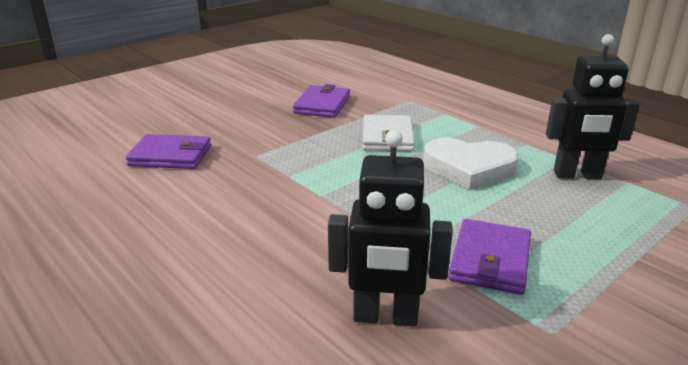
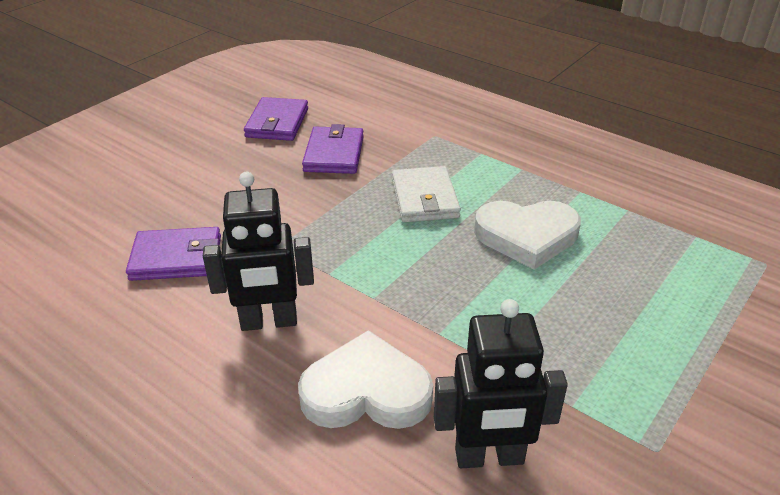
camera: 10 degrees left, 10 degrees up
(290, 257) = (366, 391): none -> white heart
(490, 260) = (577, 365): purple wallet -> purple wallet (277, 123)
(577, 175) = (643, 233): black robot -> black robot (269, 322)

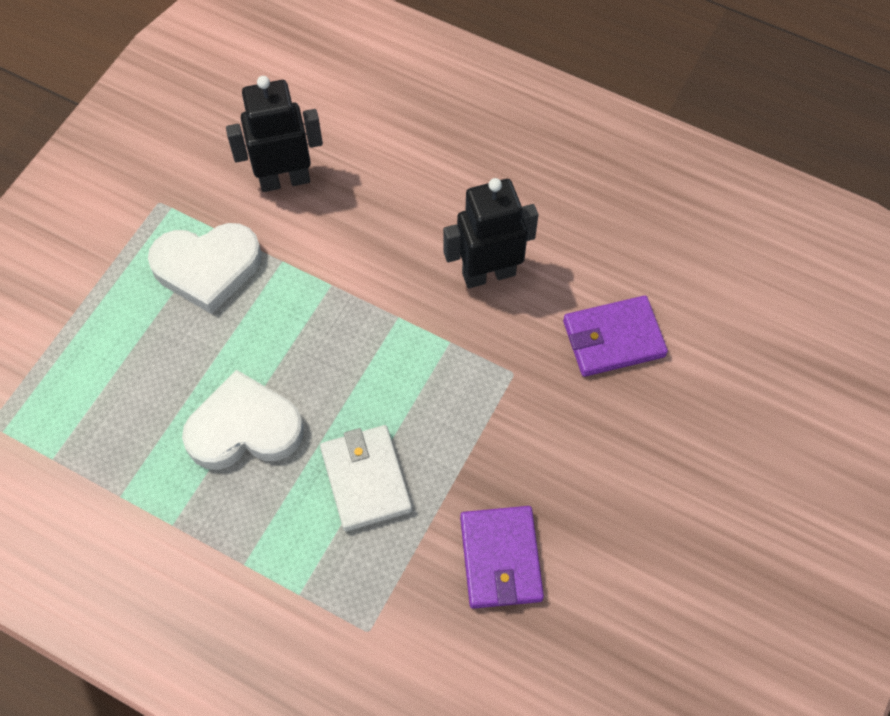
camera: 170 degrees right, 25 degrees up
(277, 123) = (606, 628): purple wallet -> none
(366, 391) = (385, 218): white heart -> white heart (207, 268)

